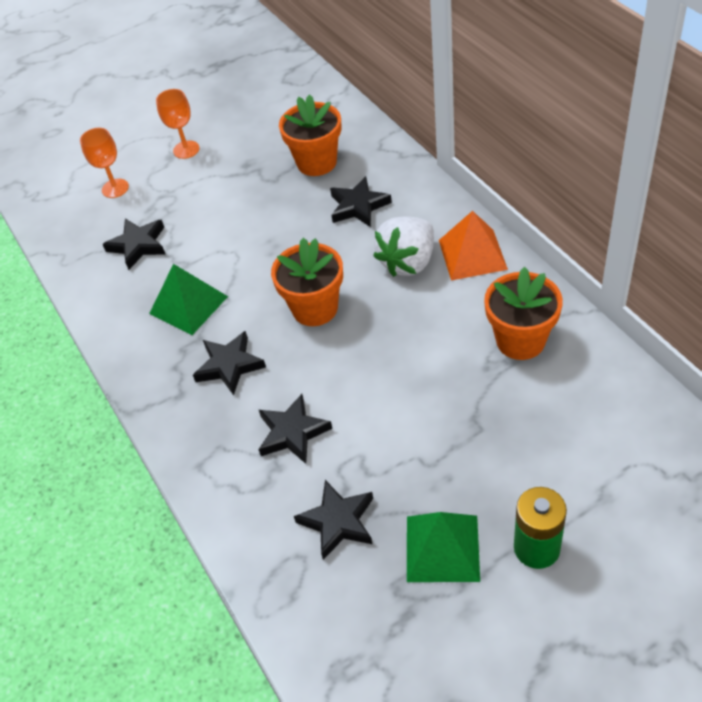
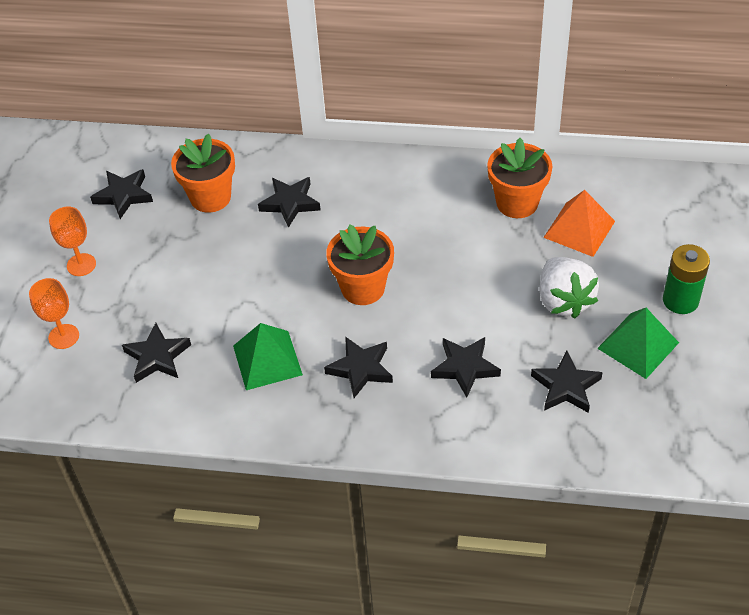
camera: 55 degrees left, 0 degrees up
(270, 122) = (123, 195): none -> black star
(408, 262) = (380, 212): white strawberry -> white strawberry (564, 301)
(472, 254) = (414, 176): orange pyramid -> orange pyramid (579, 229)

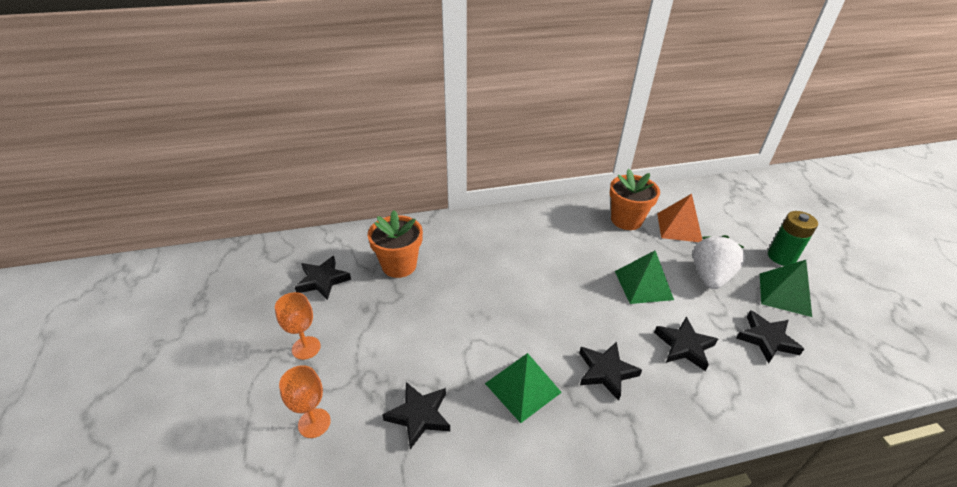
camera: 25 degrees left, 10 degrees down
(290, 203) = (466, 255): black star -> none
(363, 288) = (562, 304): orange flower pot -> none
(473, 290) = (643, 285): none -> green pyramid
(564, 301) = (710, 276): white strawberry -> white strawberry turned 120 degrees counterclockwise

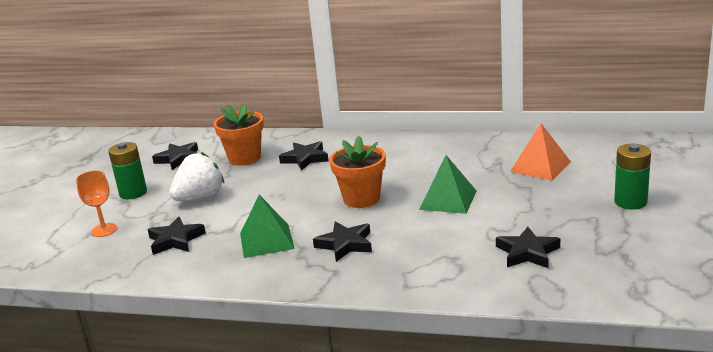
camera: 30 degrees right, 15 degrees down
(306, 348) = (133, 193): orange goblet -> green battery
(626, 220) = (488, 154): orange flower pot -> orange flower pot (361, 199)
(684, 346) = (437, 242): black star -> black star (305, 158)
(710, 276) = (526, 204): white strawberry -> white strawberry (200, 197)
(785, 294) = (593, 228): green pyramid -> none

